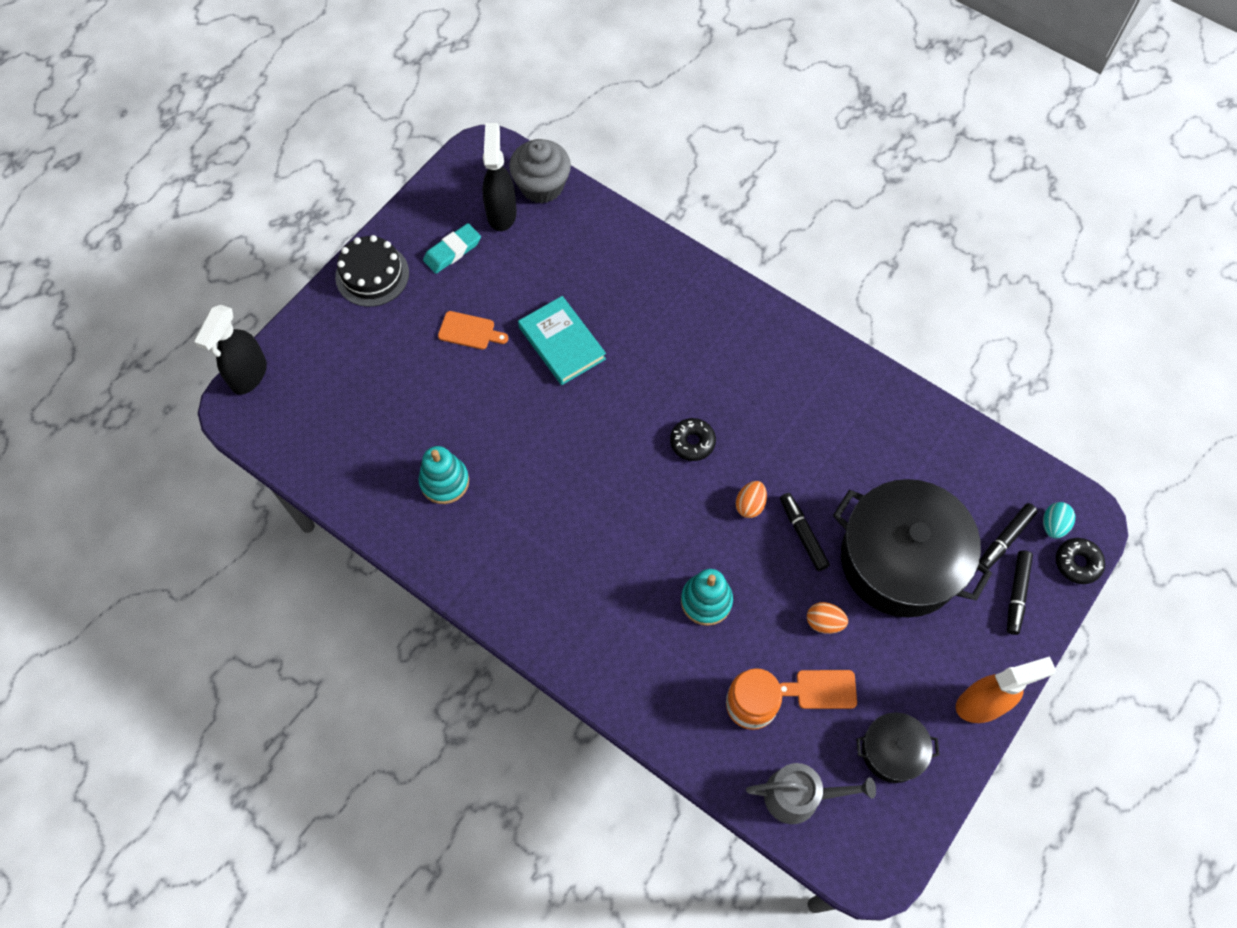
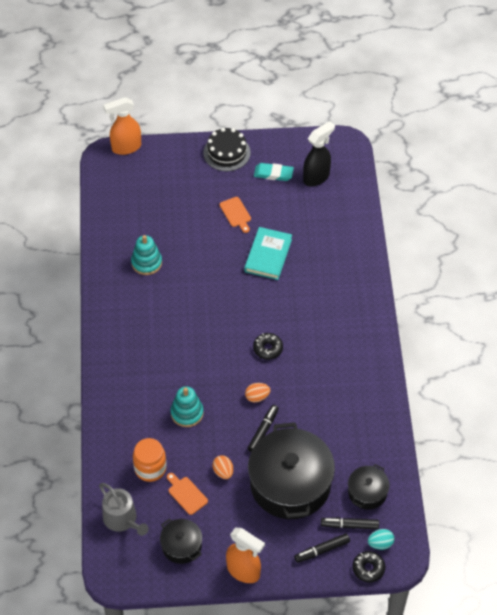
camera: 50 degrees right, 10 degrees down
(248, 375) = (126, 147): black spray bottle -> orange spray bottle
(542, 186) = (350, 182): grey cupcake -> none
(975, 487) = (367, 492): none -> black pot

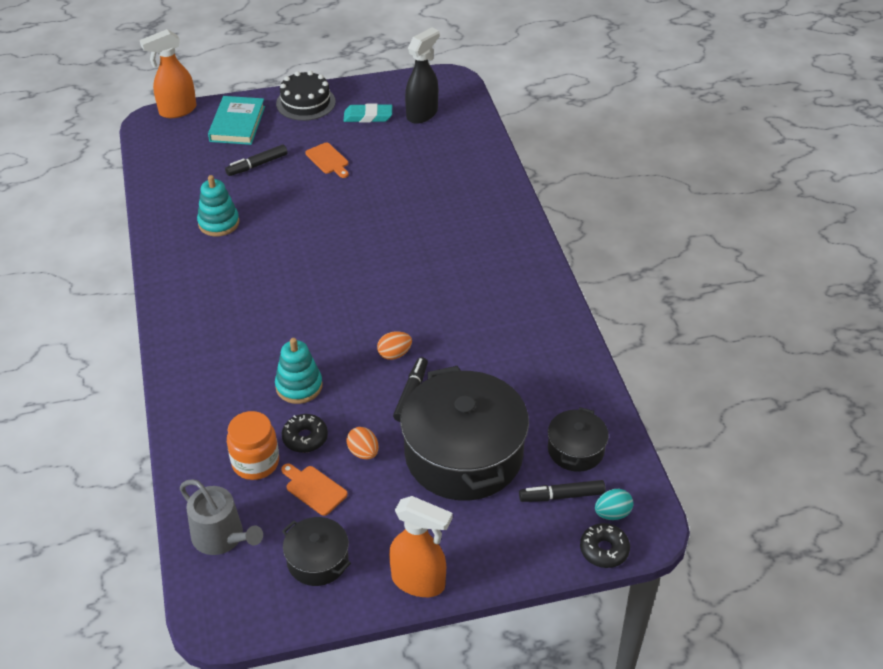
camera: 10 degrees left, 10 degrees down
(268, 255) = (378, 197): turquoise book -> turquoise book (237, 124)
(268, 349) = (398, 297): black donut -> black donut (305, 438)
(322, 550) = (529, 535): black marker -> black marker (257, 165)

